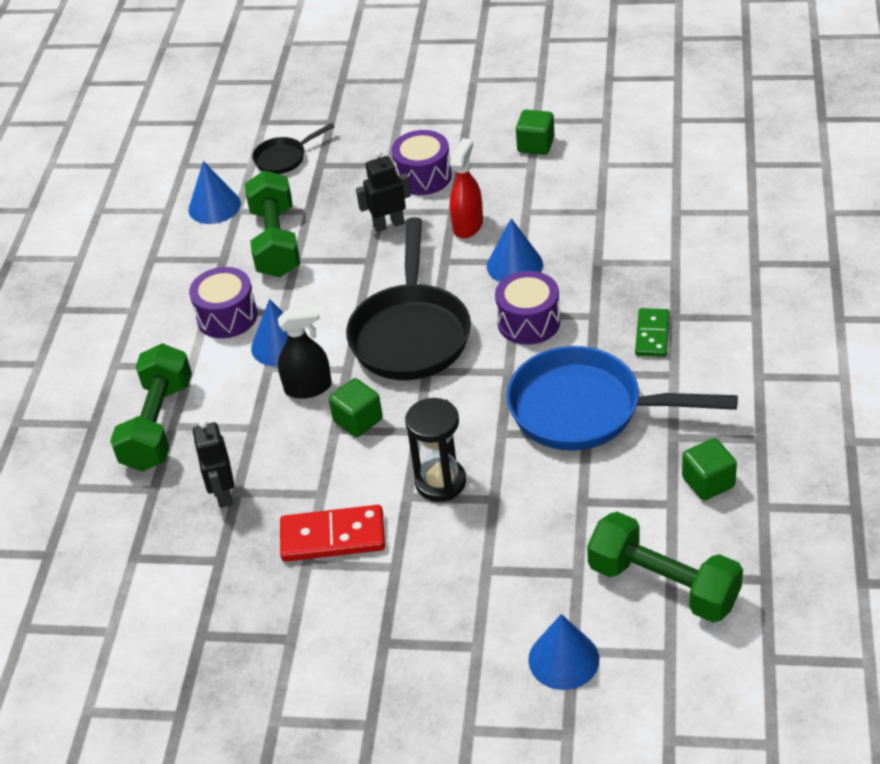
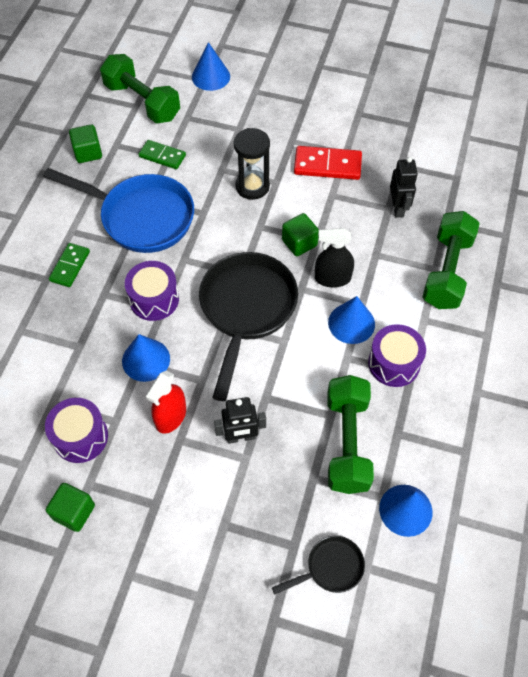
camera: 175 degrees left, 15 degrees up
(423, 176) = (194, 496): purple drum -> purple drum (80, 437)
(591, 500) = (162, 156): none -> green domino

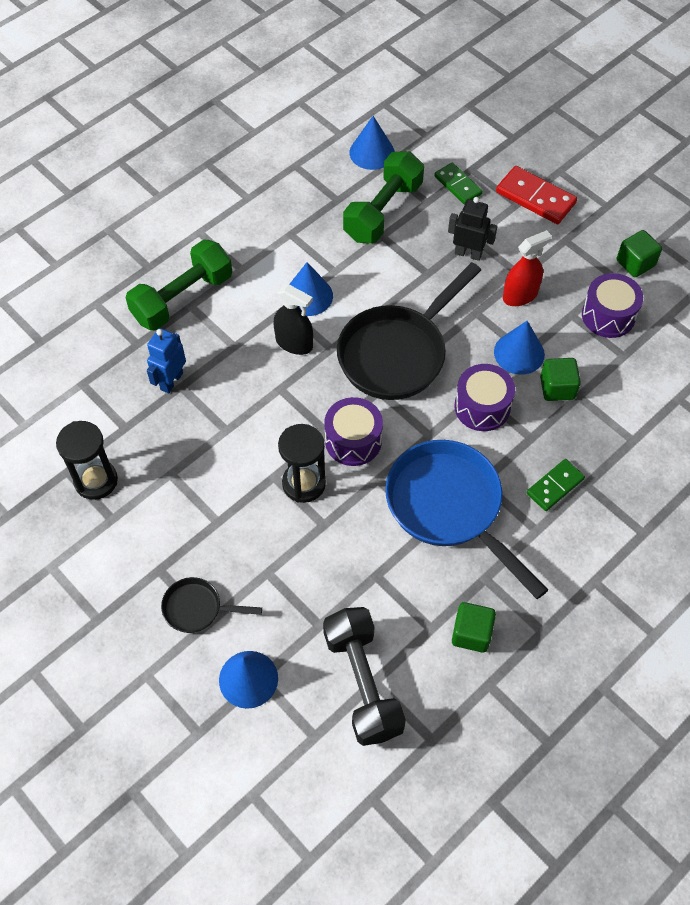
camera: 150 degrees left, 0 degrees up
(142, 102) = (363, 683): green dumbbell -> black dumbbell
(162, 156) = (382, 579): green domino -> green domino (458, 185)
(299, 243) = (300, 394): green cube -> green cube (557, 388)
(327, 165) = (202, 468): red domino -> red domino (535, 198)
(330, 568) = (453, 146): black pan -> black pan (197, 608)
(388, 127) = (96, 480): none -> black hourglass
(394, 363) = (298, 247): purple drum -> purple drum (353, 441)
(398, 208) = (171, 381): black robot -> blue robot

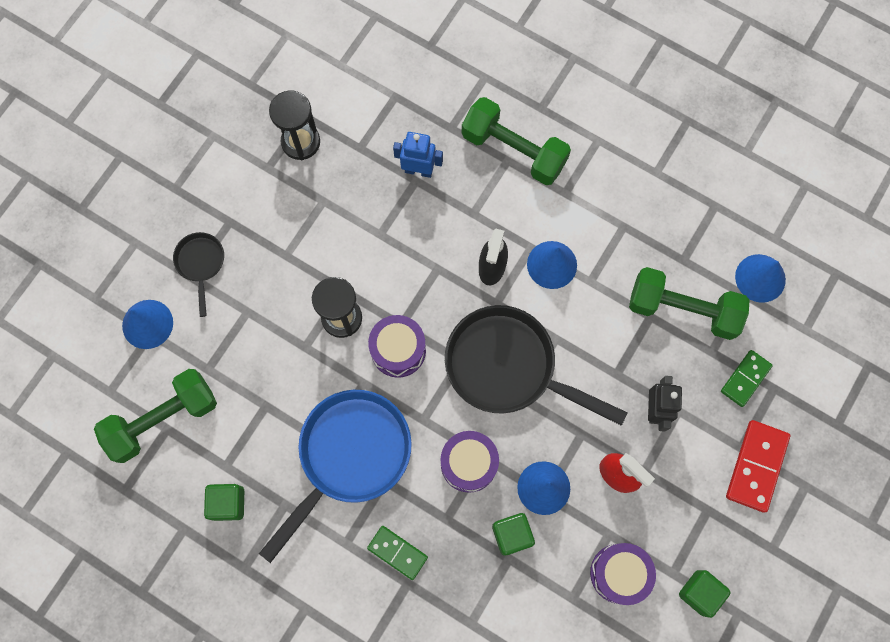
camera: 75 degrees right, 15 degrees up
(363, 683) = (163, 419): black dumbbell -> green dumbbell

